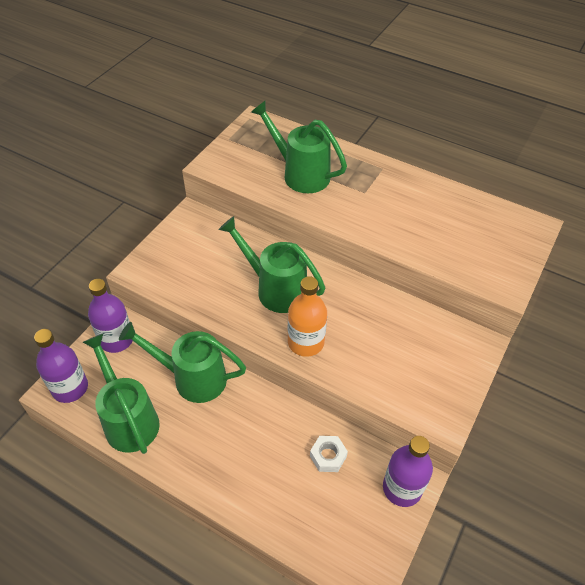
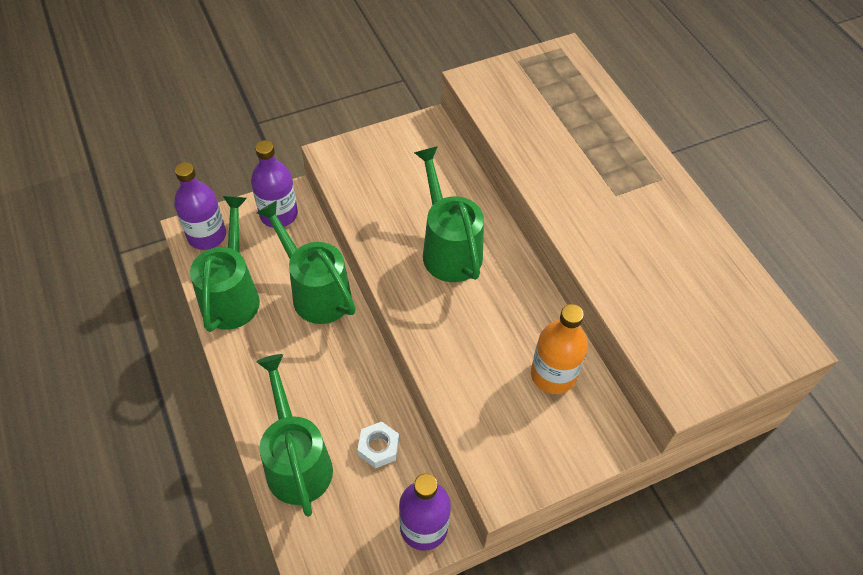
camera: 35 degrees right, 5 degrees up
(300, 174) = (561, 137): green watering can -> green watering can (297, 461)
(306, 342) = (432, 320): orange bottle -> orange bottle (553, 375)

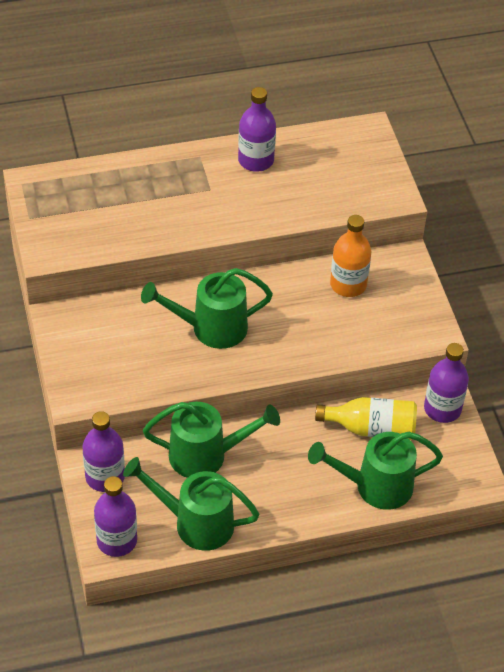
camera: 80 degrees left, 5 degrees down
(315, 292) = (206, 455): green watering can -> green watering can turned 150 degrees counterclockwise
(378, 447) = (371, 428): white nut -> yellow bottle
(680, 231) = (256, 160): none -> purple bottle

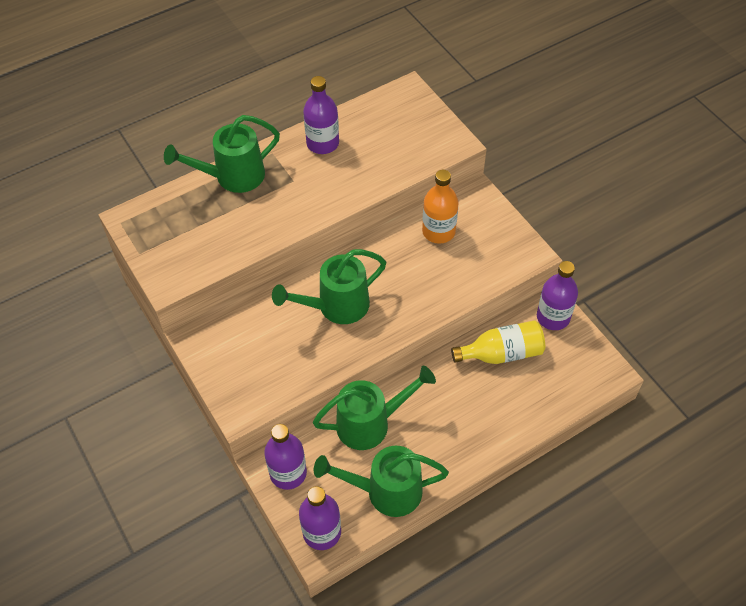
camera: 15 degrees left, 5 degrees up
(375, 486) = (526, 406): green watering can -> green watering can (232, 177)

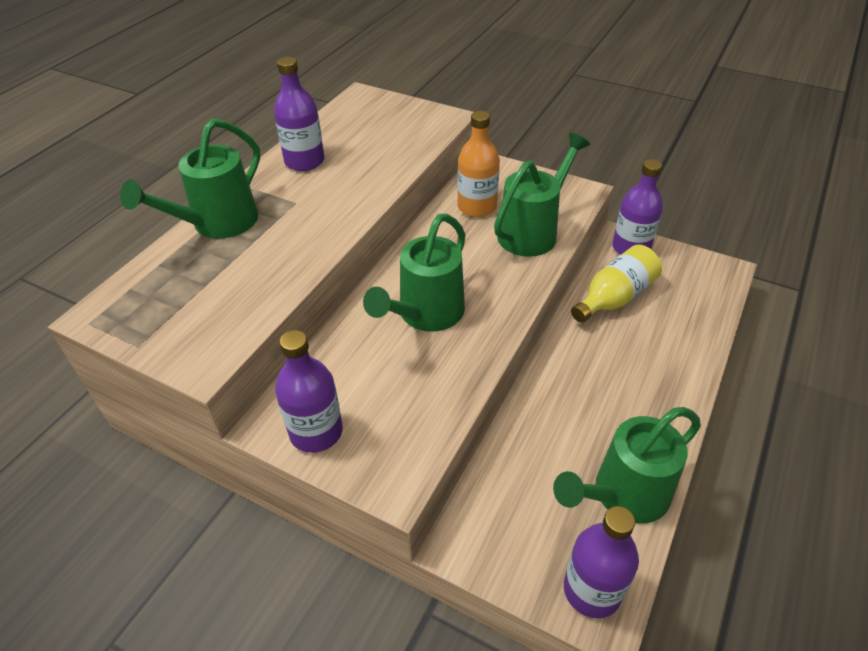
camera: 30 degrees left, 10 degrees down
(288, 473) = (492, 538): purple bottle -> purple bottle (316, 432)
(371, 423) = (543, 429): green watering can -> green watering can (533, 231)

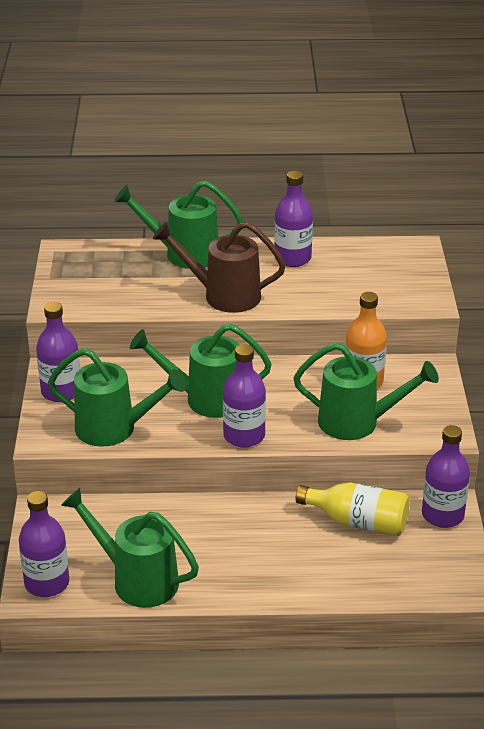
camera: 60 degrees right, 10 degrees down
(320, 223) = (223, 295): none -> brown watering can
(422, 407) = (114, 429): none -> green watering can
(504, 309) = (244, 436): none -> purple bottle

